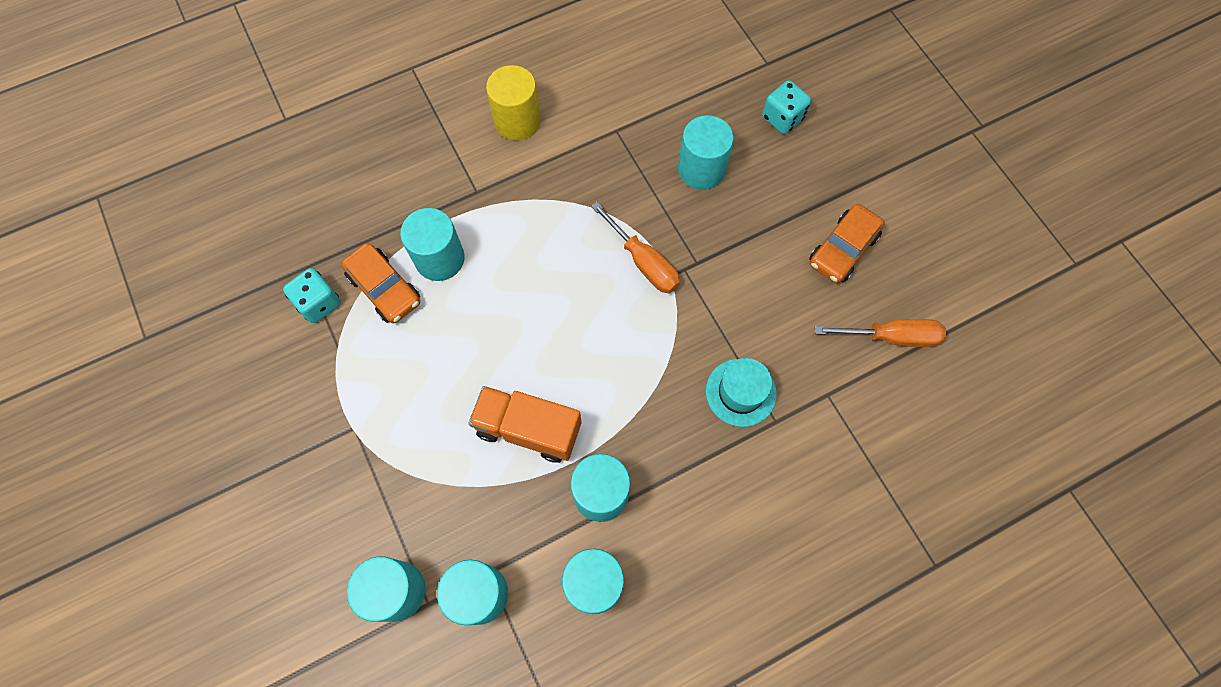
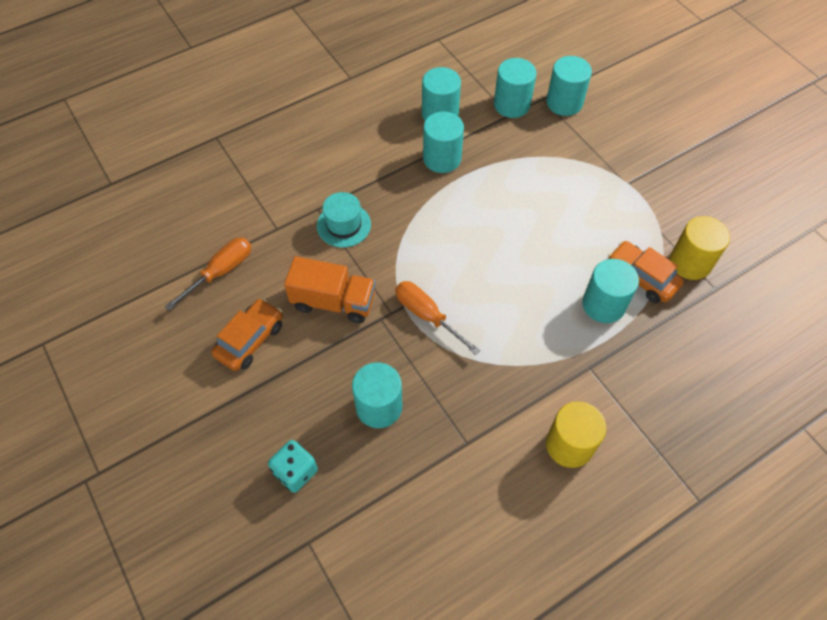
camera: 175 degrees right, 10 degrees down
(319, 303) = (690, 262): turquoise dice -> yellow cylinder
(528, 429) = (500, 191): orange truck -> orange truck (333, 302)
(890, 337) = (220, 272): orange screwdriver -> orange screwdriver turned 135 degrees clockwise

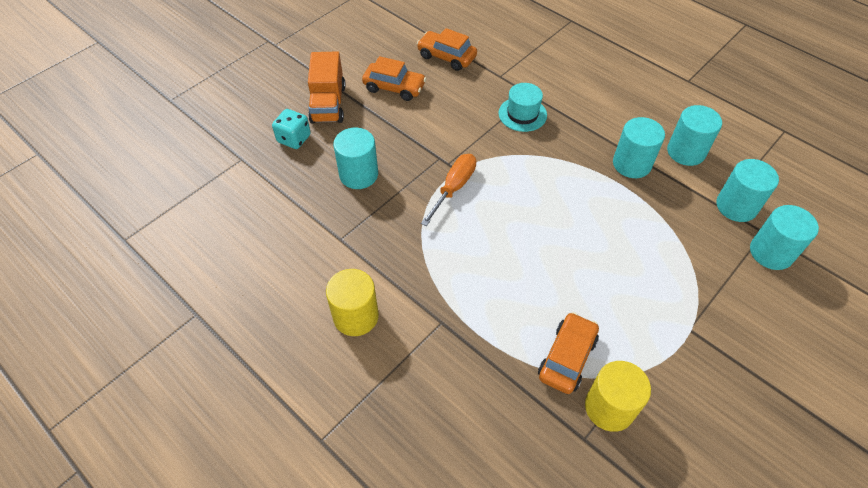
camera: 75 degrees right, 5 degrees down
(220, 272) = (446, 57): orange screwdriver -> orange car
(333, 302) = (445, 125): orange truck -> orange truck (328, 104)
(603, 305) = (518, 325): turquoise cylinder -> none

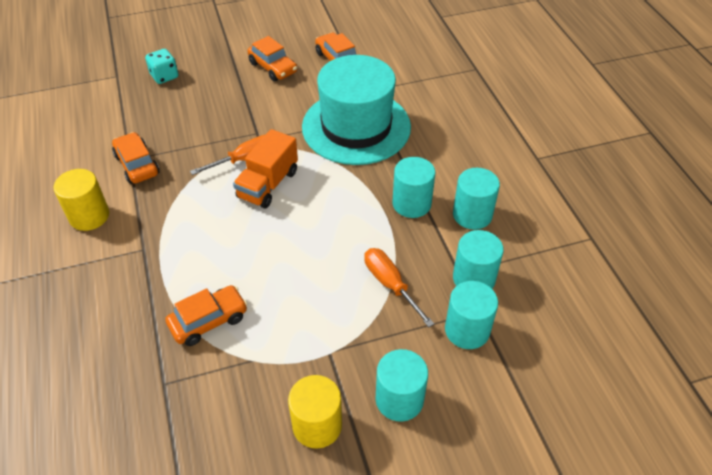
camera: 30 degrees right, 5 degrees down
(328, 104) = (212, 61): orange truck -> orange truck (268, 184)
(354, 241) = (137, 165): none -> orange car
(358, 174) = (185, 120): turquoise cylinder -> turquoise cylinder (399, 399)
(522, 114) = (356, 127): turquoise hat -> turquoise hat, size x2.30
(609, 407) = (204, 373): yellow cylinder -> yellow cylinder (317, 425)
(681, 244) = (390, 285): none -> orange screwdriver

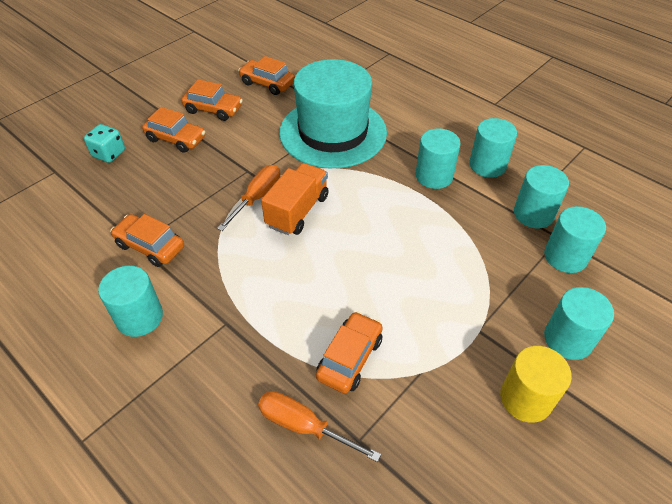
camera: 30 degrees left, 0 degrees up
(89, 216) = (139, 317): yellow cylinder -> turquoise cylinder
(223, 83) = (176, 139): none -> orange car
(268, 184) = (297, 211): orange truck -> orange truck turned 150 degrees counterclockwise
(390, 285) = (476, 249): orange screwdriver -> orange screwdriver (304, 426)

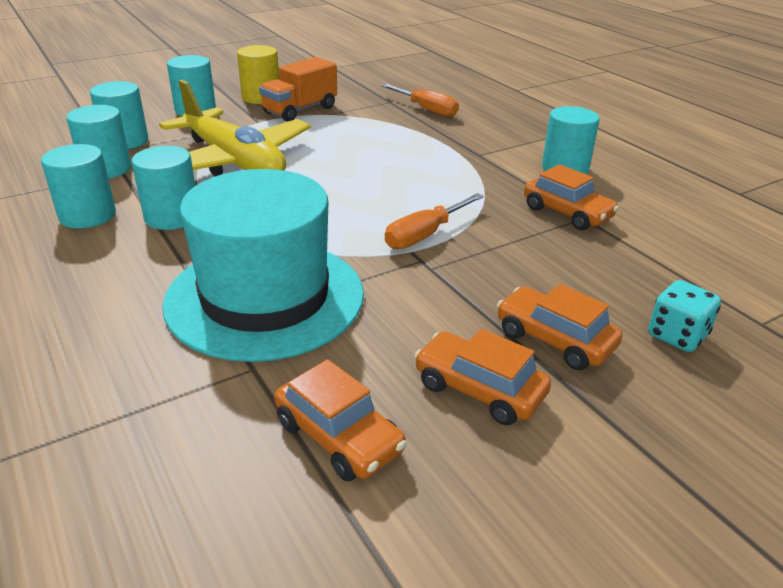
camera: 165 degrees left, 15 degrees down
(297, 211) = (376, 214): orange truck -> orange truck (300, 110)
(350, 358) = (376, 126): orange car -> none
(445, 250) = (234, 161): none -> yellow plane

